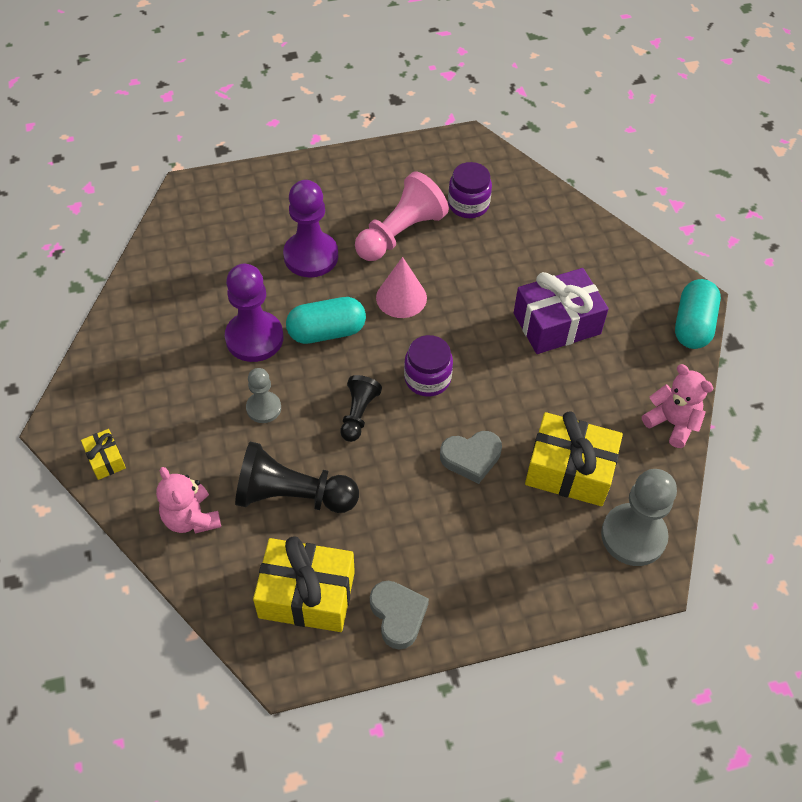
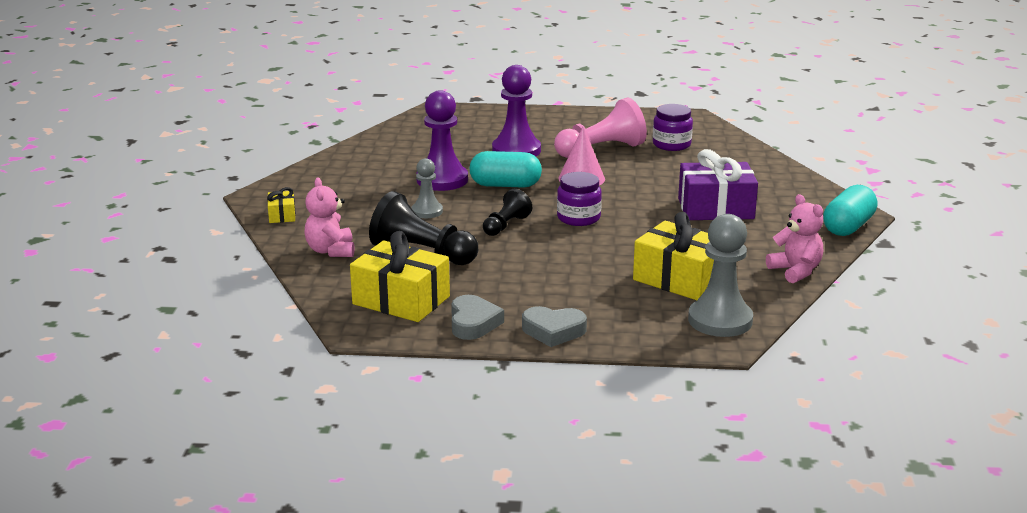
camera: 20 degrees right, 30 degrees down
(471, 458) = (592, 260): grey heart -> grey heart (553, 331)

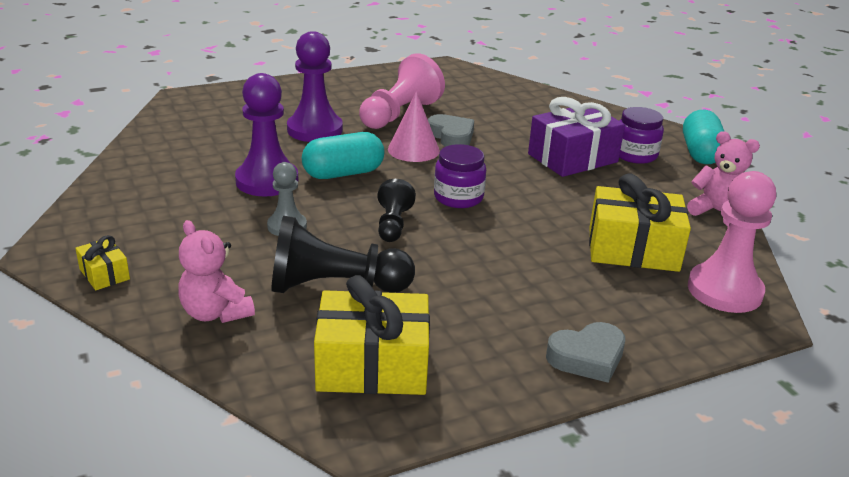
camera: 30 degrees left, 5 degrees up
(473, 323) = (490, 374): grey heart -> grey heart (451, 136)
(671, 144) = (458, 97): purple jar -> purple jar (635, 155)
(720, 320) = (724, 290): grey pawn -> pink pawn

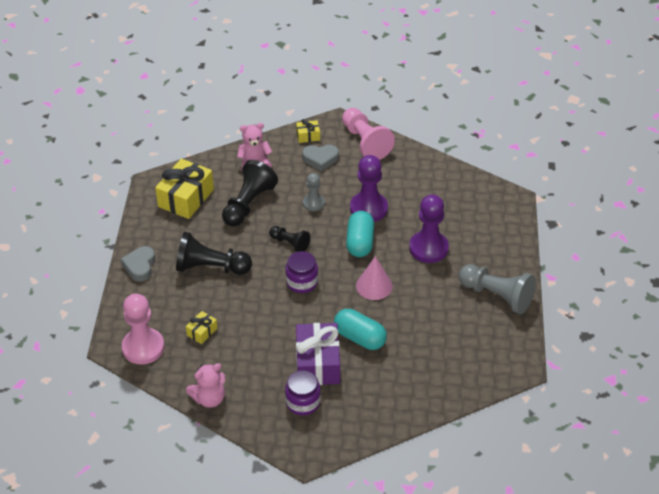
camera: 120 degrees right, 15 degrees up
(359, 85) = (497, 296): none -> grey pawn
(400, 114) = (434, 300): pink pawn -> pink pawn (365, 142)
(451, 136) = (384, 313): grey heart -> grey heart (320, 159)
(511, 280) = (211, 267): none -> black pawn
(633, 249) = (202, 332): yellow gift -> yellow gift, size x0.48
(700, 153) = (283, 444): turquoise capsule -> turquoise capsule (359, 338)

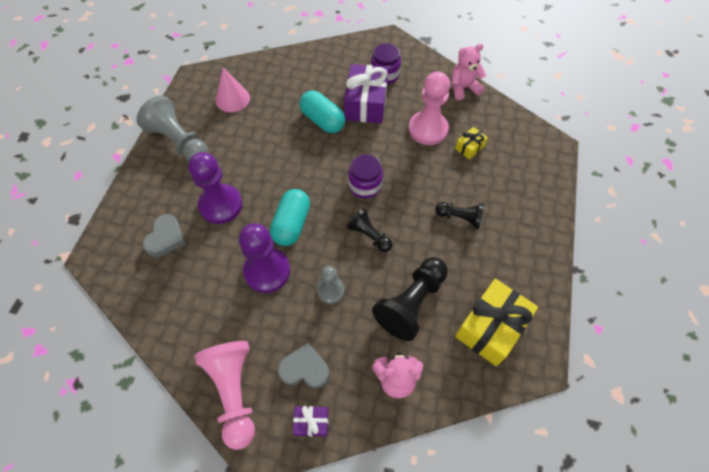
camera: 170 degrees left, 15 degrees up
(140, 266) = (539, 232): grey heart -> grey heart (166, 238)
(143, 347) = (525, 140): pink pawn -> pink pawn (428, 129)
(211, 267) = (460, 218): black pawn -> black pawn, size x0.58
(308, 136) = (311, 422): yellow gift -> purple gift
(374, 286) = (293, 170): pink cone -> pink cone (232, 99)

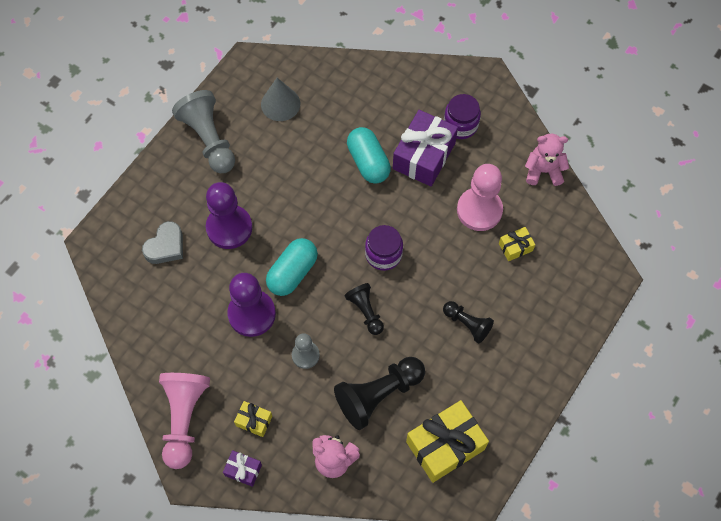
camera: 20 degrees right, 5 degrees up
(232, 99) = (280, 104): pink cone -> grey cone
(305, 369) = (254, 421): grey heart -> yellow gift

